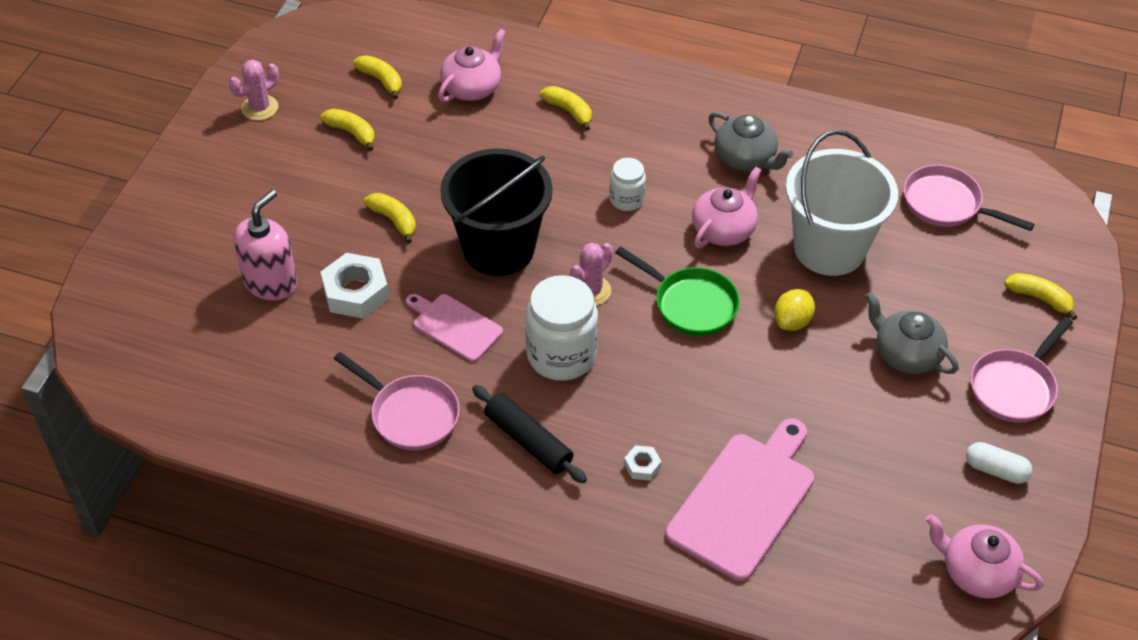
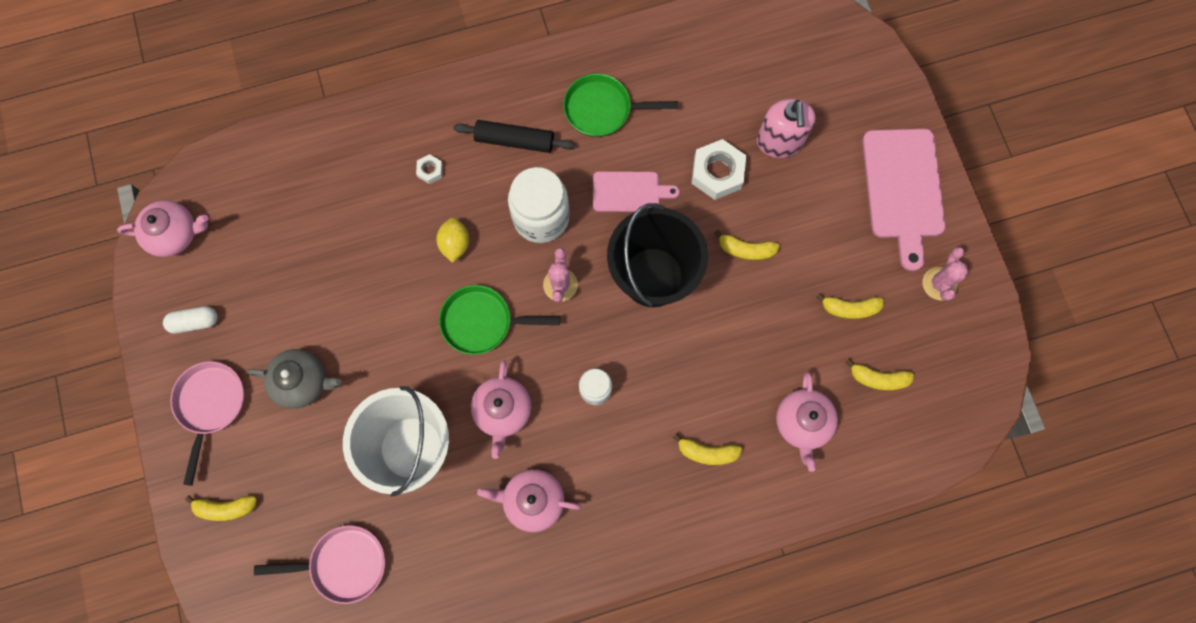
camera: 145 degrees right, 25 degrees up
(410, 414) = (603, 109): pink pan -> green pan
(744, 501) = (349, 188): pink cutting board -> pink cutting board (903, 189)
(745, 158) = (532, 501): grey teapot -> pink teapot
(792, 321) = (400, 356): yellow lemon -> yellow lemon (455, 244)

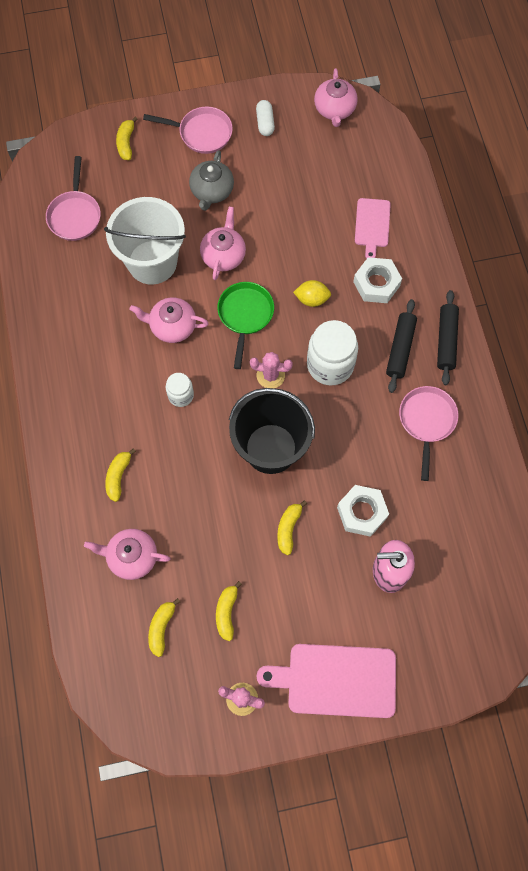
camera: 95 degrees right, 5 degrees down
(430, 170) = (376, 284): white nut -> white nut, size x2.04
(500, 91) = (446, 340): none -> black rolling pin
(532, 501) = (100, 343): pink teapot -> pink teapot (223, 255)
(603, 109) = (426, 421): green pan -> pink pan
(629, 192) = (348, 436): pink cutting board -> pink cutting board (372, 225)

